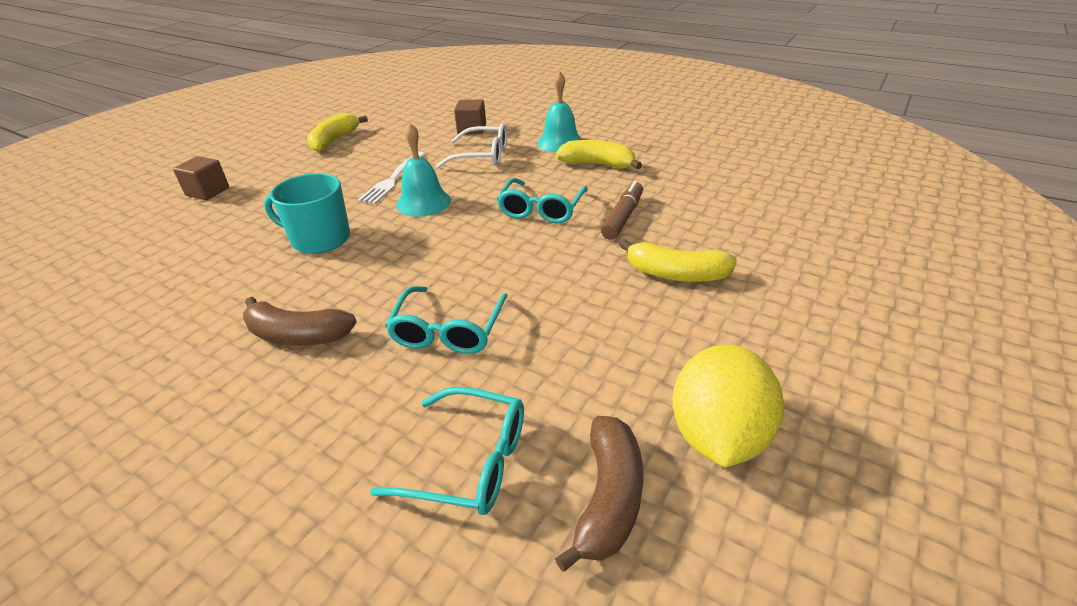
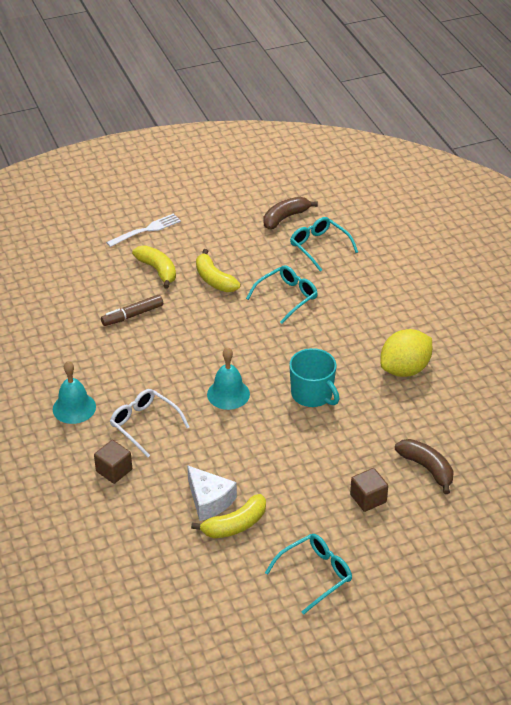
camera: 145 degrees left, 5 degrees up
(298, 335) = (355, 330): brown banana -> brown banana (427, 468)
(370, 143) = (209, 500): none -> white cheese
(393, 179) = (228, 433): white fork -> white fork (146, 230)
(542, 209) = (166, 346): turquoise glasses -> turquoise glasses (314, 575)
(597, 165) = (84, 367): yellow banana -> yellow banana (214, 279)
(718, 436) = (231, 214): yellow lemon -> yellow lemon (404, 369)

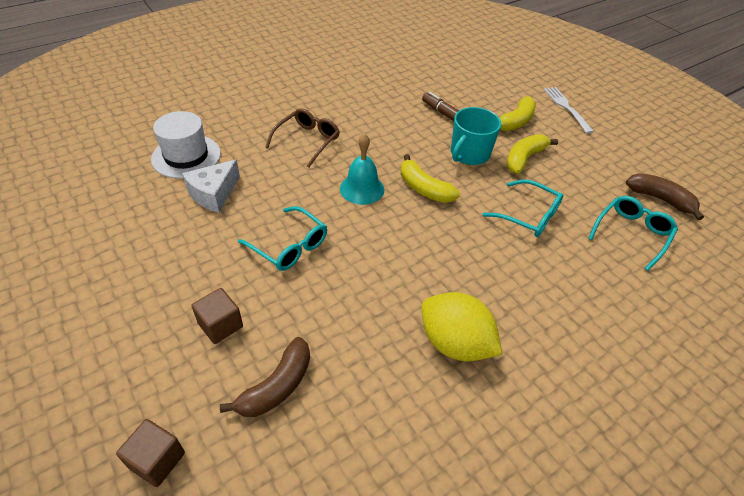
camera: 75 degrees right, 5 degrees up
(74, 408) = (319, 101): turquoise bell -> none
(114, 470) = (248, 131): brown cube -> brown cube (157, 460)
(143, 522) = (186, 156): none -> white hat
(145, 425) = (307, 141): white glasses -> brown glasses
(146, 230) = (566, 108): white fork -> white fork turned 150 degrees counterclockwise
(235, 525) = (181, 215): yellow banana -> yellow banana (424, 188)
(312, 394) = (380, 255): turquoise mug -> turquoise mug (469, 154)
(314, 575) = (106, 287): turquoise glasses -> turquoise glasses (289, 246)

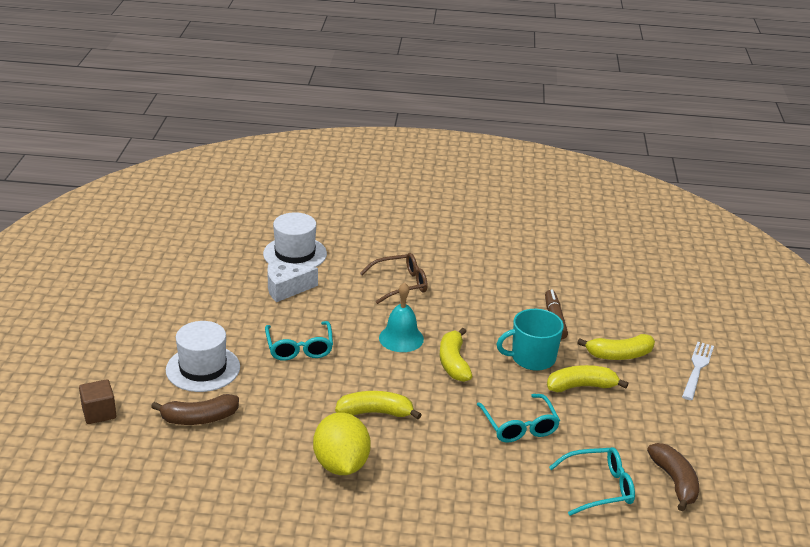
camera: 40 degrees right, 15 degrees down
(220, 325) = (203, 368): brown cube -> white hat
(421, 271) = (375, 413): none -> yellow banana

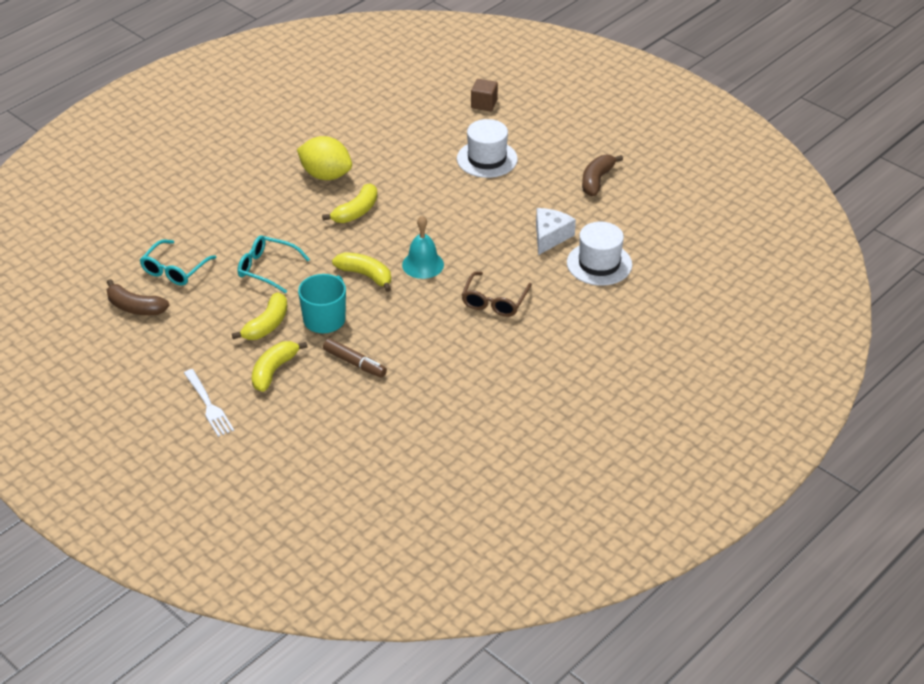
camera: 130 degrees right, 10 degrees up
(199, 418) = (434, 139): brown banana -> brown banana (597, 180)
(299, 347) = (465, 210): turquoise glasses -> none

